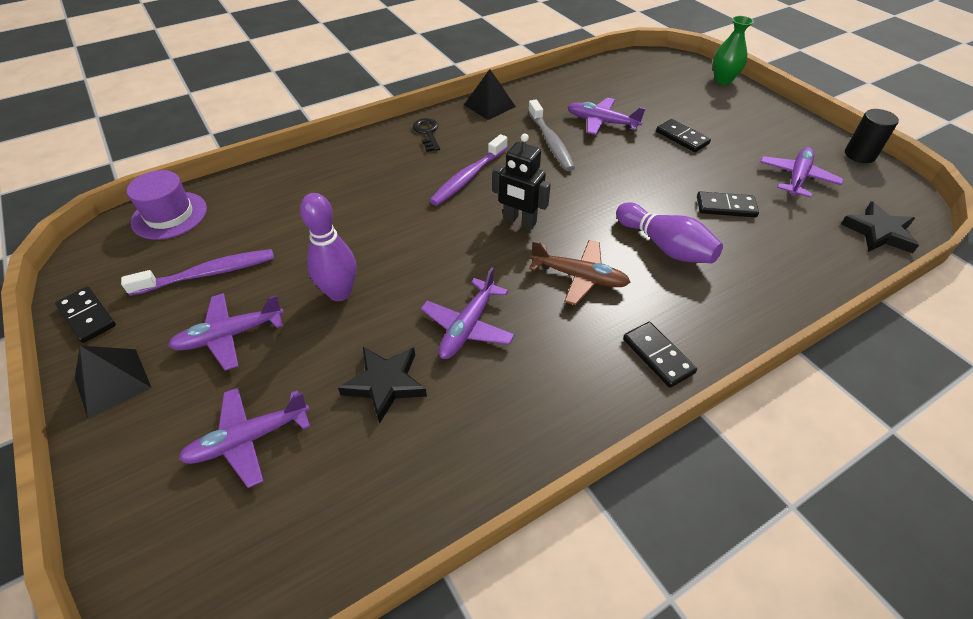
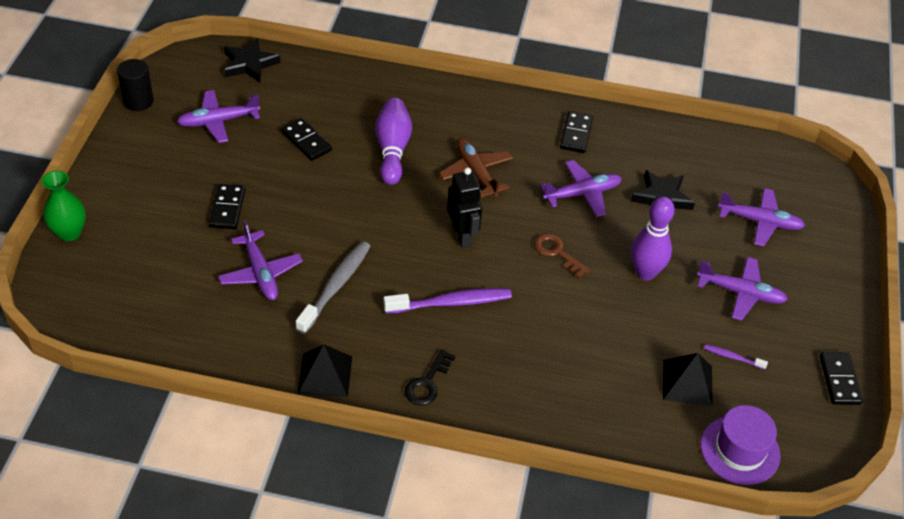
camera: 140 degrees left, 0 degrees up
(112, 382) = (832, 311): black pyramid -> black pyramid (687, 382)
(208, 273) = (732, 357): purple toothbrush -> purple toothbrush, size x0.48
(432, 258) = (557, 253): none -> brown key
(658, 356) = (493, 109): black domino -> black domino (576, 134)

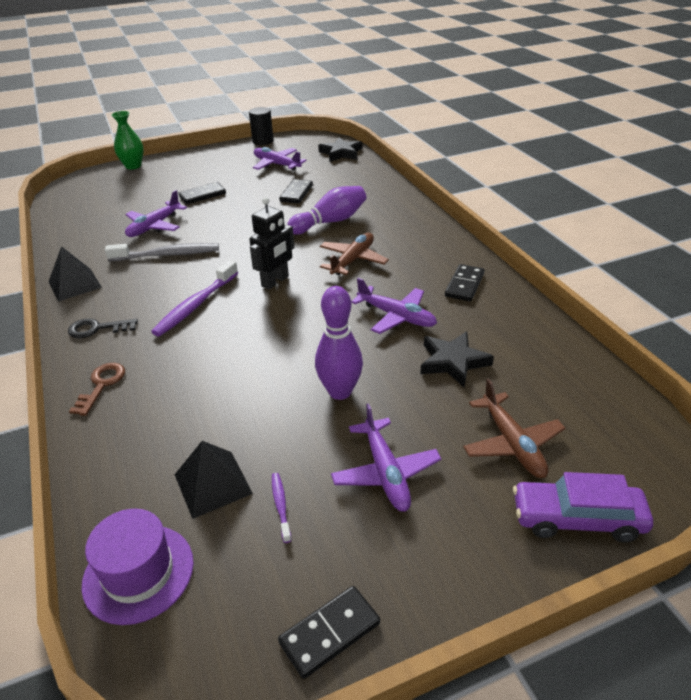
camera: 60 degrees right, 10 degrees down
(451, 303) = (195, 305): purple toothbrush -> purple toothbrush turned 75 degrees clockwise
(557, 253) = (308, 332): brown key -> brown key (101, 385)
(576, 134) = (464, 285): black domino -> black domino turned 45 degrees counterclockwise
(760, 222) = (512, 444): purple plane -> brown plane
(834, 234) = (577, 518): none -> purple car

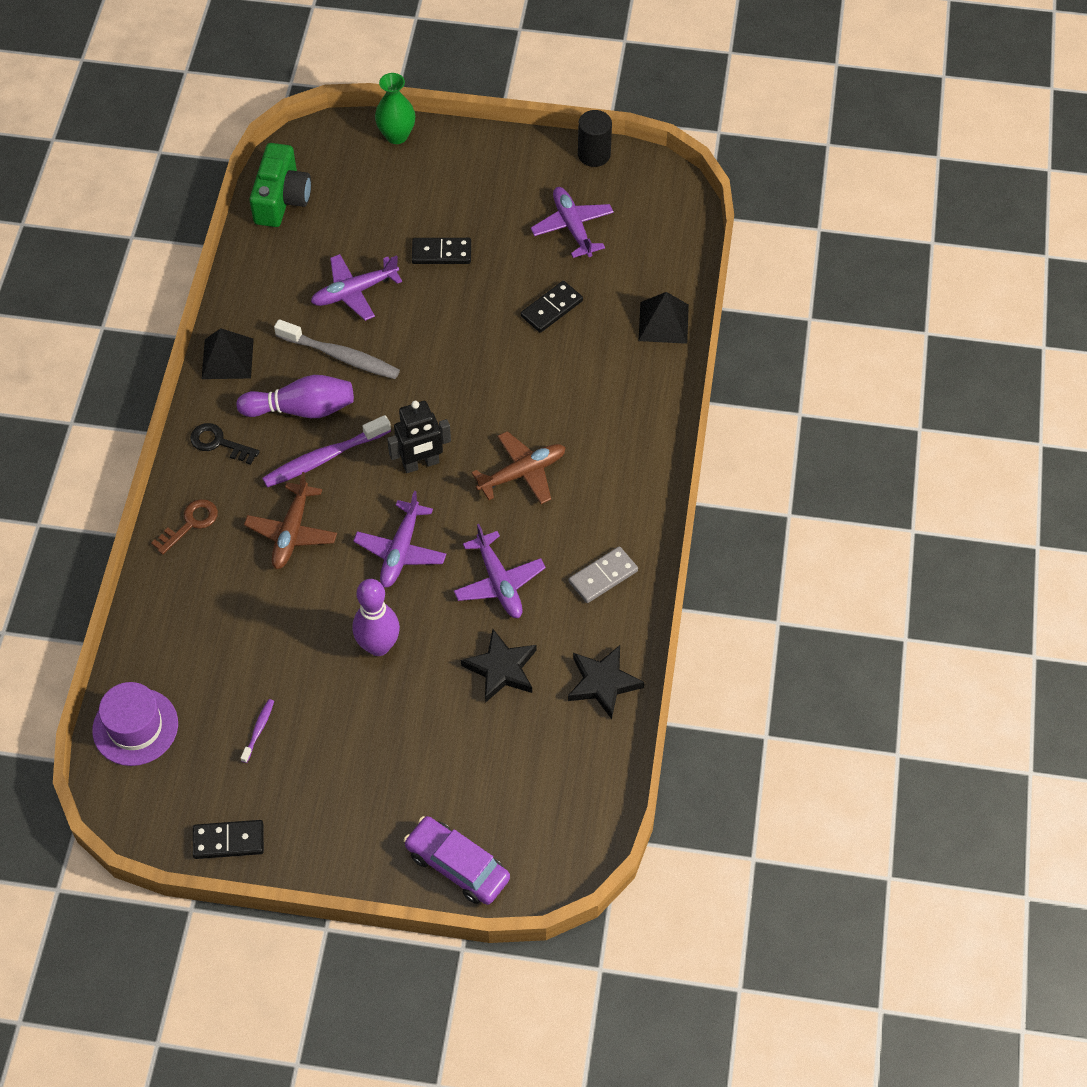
camera: 30 degrees right, 20 degrees up
(69, 207) = (281, 199): none -> green camera
(213, 484) = (223, 681): black pyramid -> black pyramid (663, 322)
(330, 222) = (549, 390): purple bowling pin -> purple bowling pin (301, 409)
(341, 153) = (673, 241): black star -> black star (603, 683)
(385, 472) = (353, 746): purple plane -> purple plane (400, 551)
(464, 285) = (603, 576): black domino -> grey domino
(512, 444) = (471, 779): brown plane -> brown plane (291, 532)

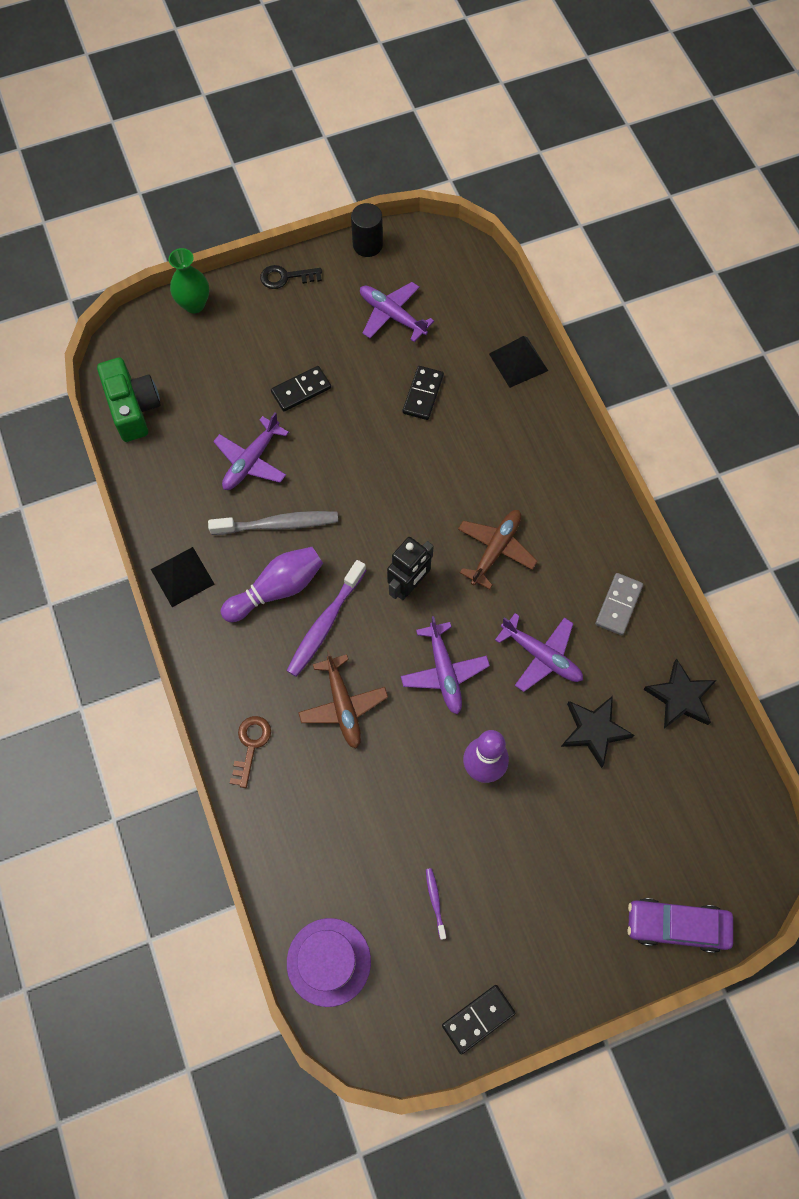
camera: 30 degrees left, 10 degrees up
(219, 443) = (227, 658): black key -> black key (286, 277)

